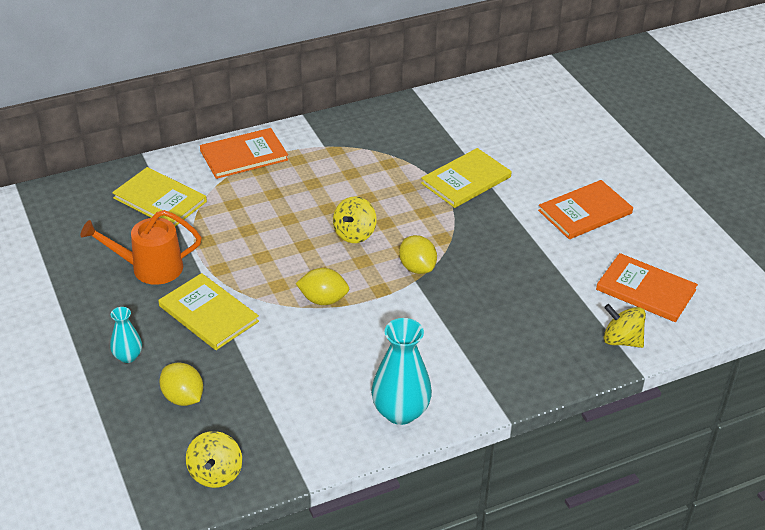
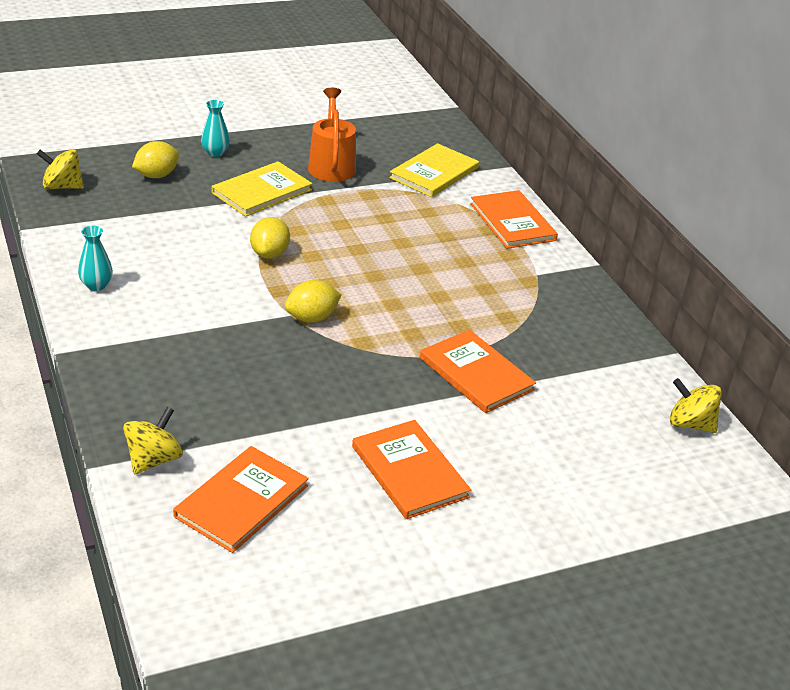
camera: 90 degrees right, 5 degrees down
(354, 233) = (374, 281): yellow spinning top -> yellow spinning top (690, 424)
(400, 412) = (96, 285): turquoise vase -> turquoise vase, size x0.55
(466, 180) = (476, 374): yellow book -> orange book

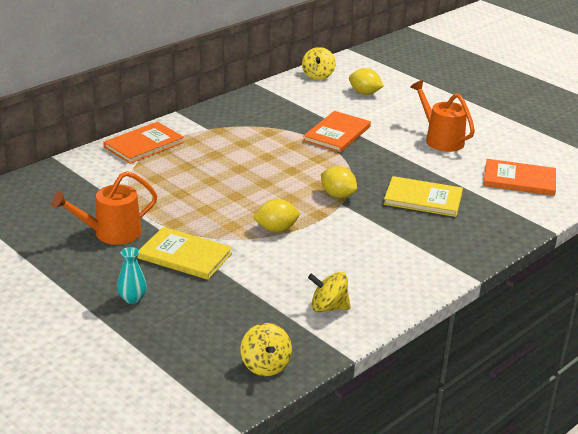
camera: 110 degrees left, 5 degrees down
(96, 285) = (390, 291): turquoise vase -> none
(153, 460) = (524, 213): yellow spinning top -> yellow spinning top (328, 307)
(156, 175) = (201, 318): yellow lemon -> yellow lemon (364, 93)
(410, 471) = (441, 139): orange book -> orange watering can
(434, 173) = (89, 185): yellow book -> yellow book (423, 199)

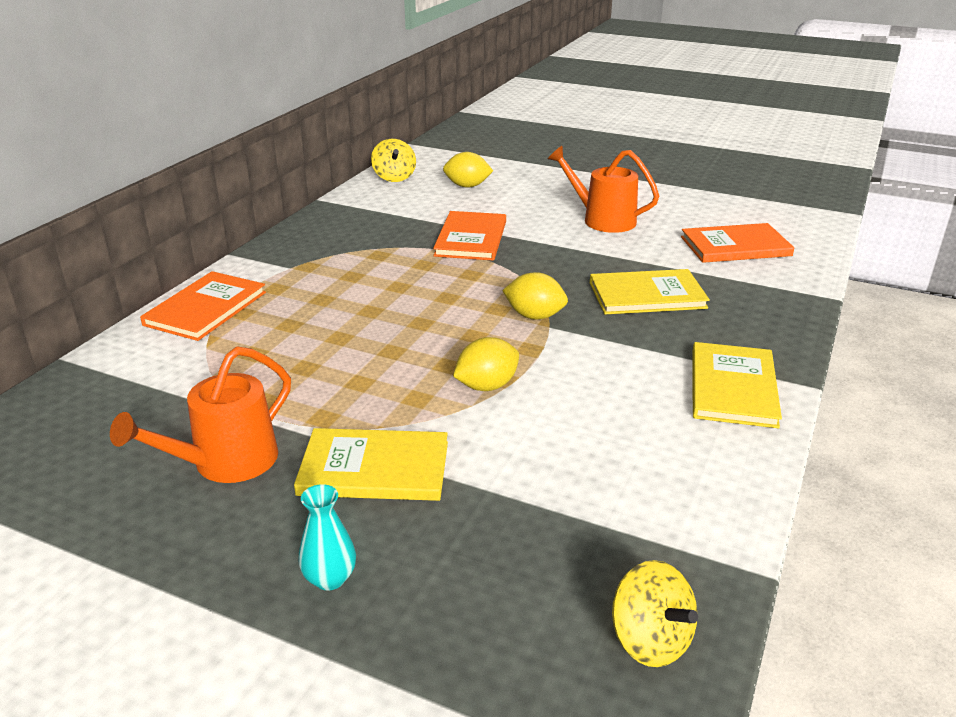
camera: 20 degrees left, 0 degrees up
(328, 307) = (661, 492): yellow spinning top -> none
(424, 266) = (733, 387): none -> yellow book

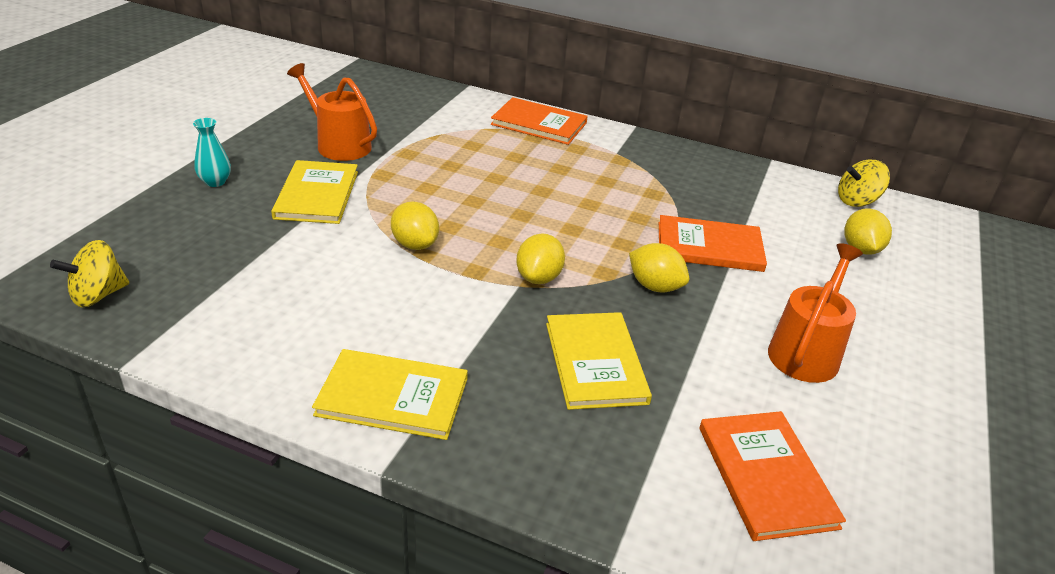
camera: 85 degrees right, 5 degrees up
(536, 265) = (655, 286): none -> yellow lemon

